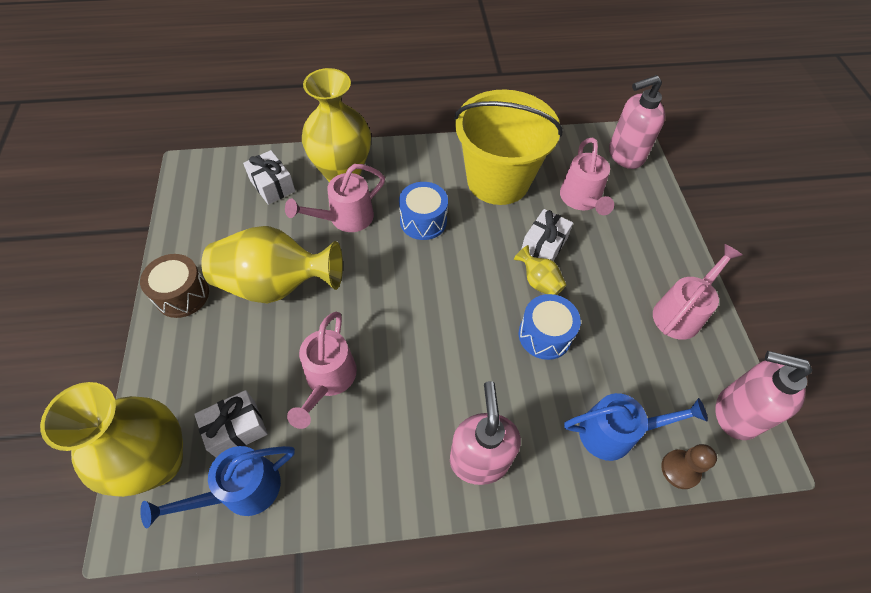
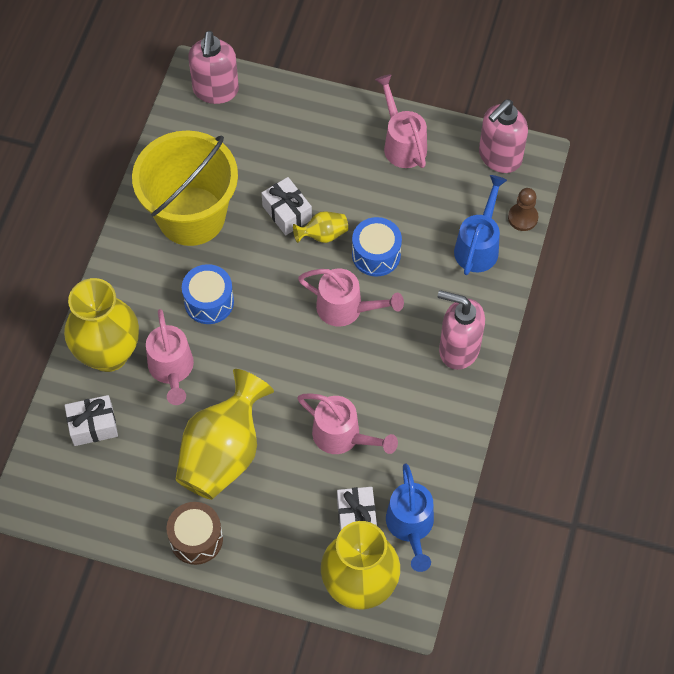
camera: 65 degrees left, 5 degrees up
(581, 200) = (250, 156): pink watering can -> pink watering can (346, 309)

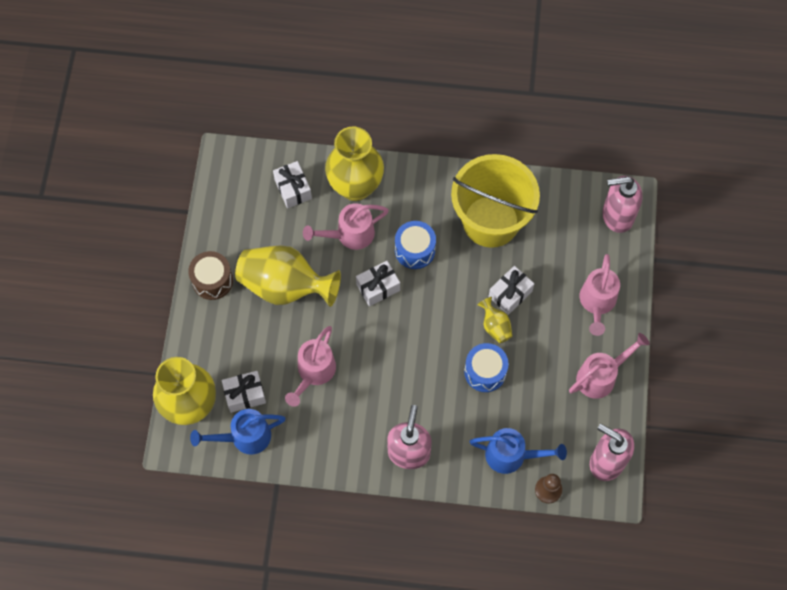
camera: 80 degrees right, 5 degrees up
(248, 349) = (378, 287): none -> white gift
(346, 309) = (429, 356): pink watering can -> pink watering can (597, 302)

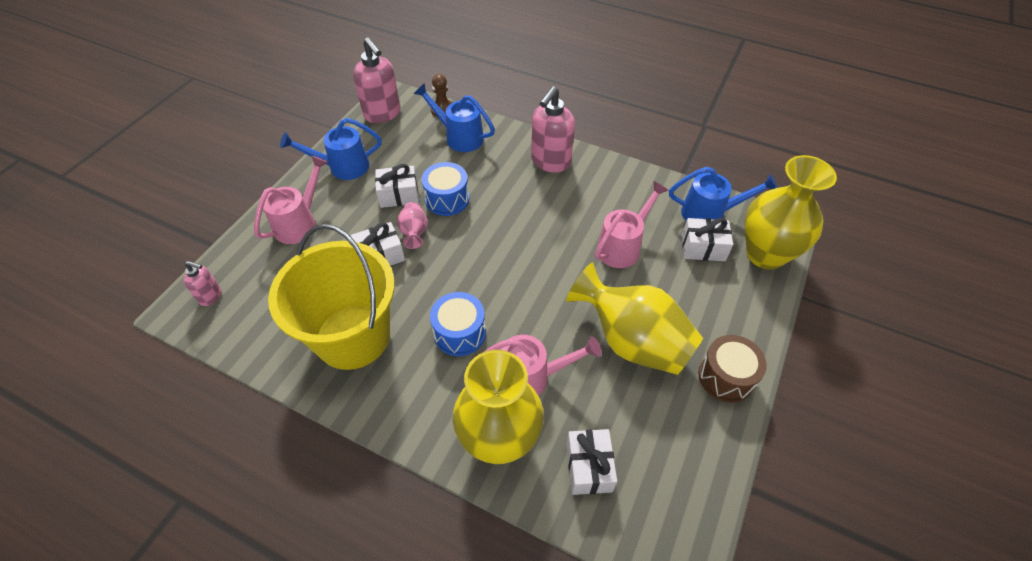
camera: 160 degrees left, 15 degrees down
(378, 287) = (521, 306): white gift -> white gift (399, 195)
(495, 326) = (414, 232): yellow vase -> pink vase
(601, 376) = (343, 167): pink watering can -> blue watering can
(617, 216) = (211, 296): pink soap dispenser -> pink soap dispenser, size x0.53

